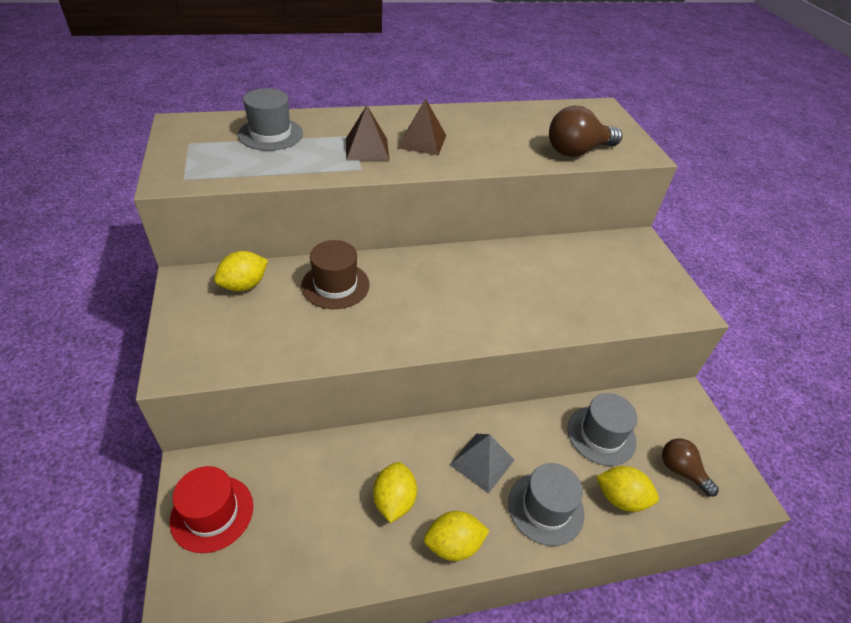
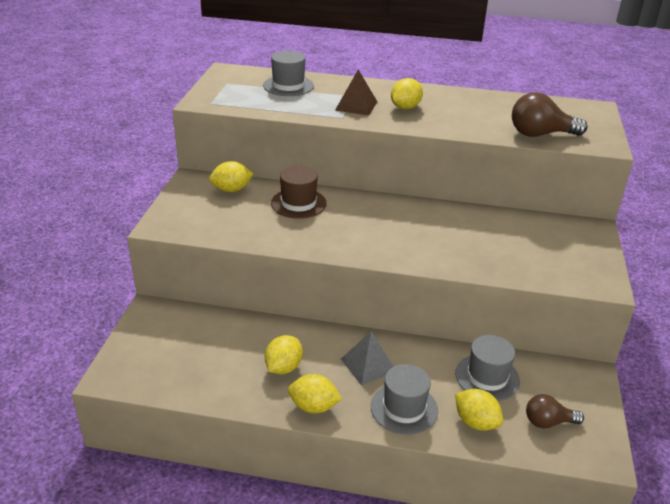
camera: 25 degrees right, 10 degrees down
(212, 513) = (151, 336): red hat -> none
(422, 141) = (405, 107): brown pyramid -> yellow lemon
(681, 471) = (548, 422): brown light bulb -> brown light bulb turned 75 degrees counterclockwise

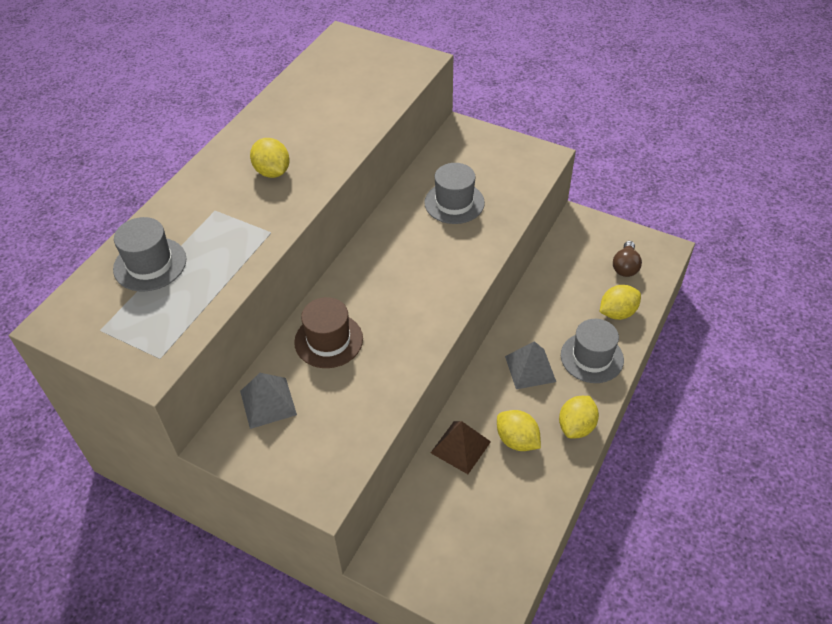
camera: 70 degrees left, 15 degrees up
(231, 190) = (268, 402): yellow lemon -> grey pyramid
(356, 106) = (245, 212): brown pyramid -> brown pyramid (460, 447)
(487, 377) = (566, 287): grey hat -> grey hat (454, 203)
(540, 134) = (382, 92): brown light bulb -> none

